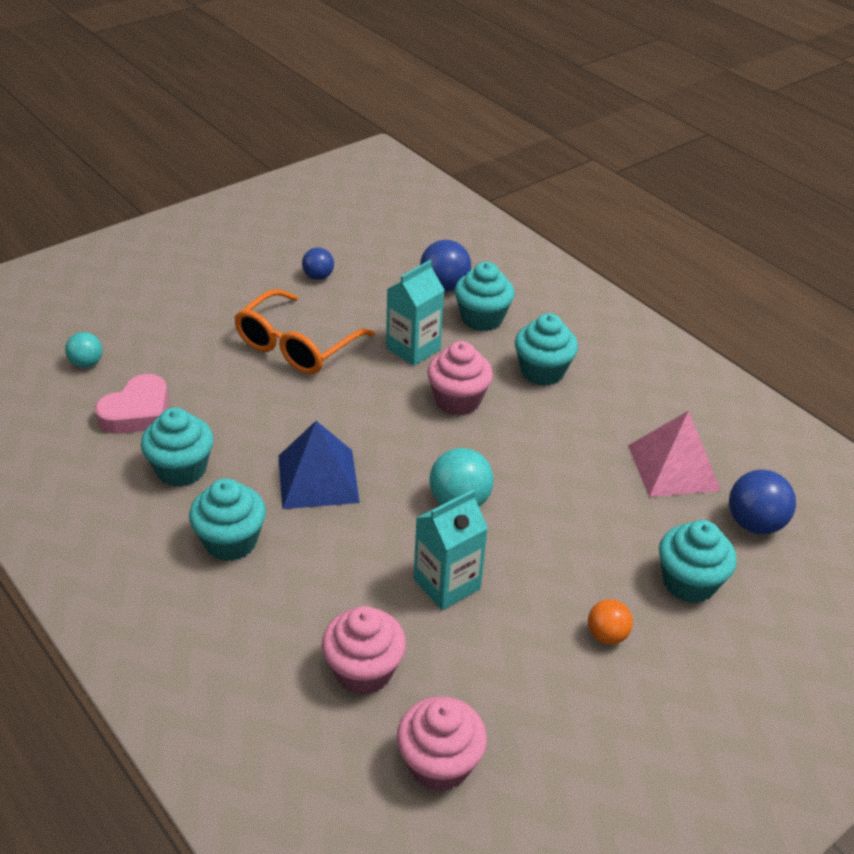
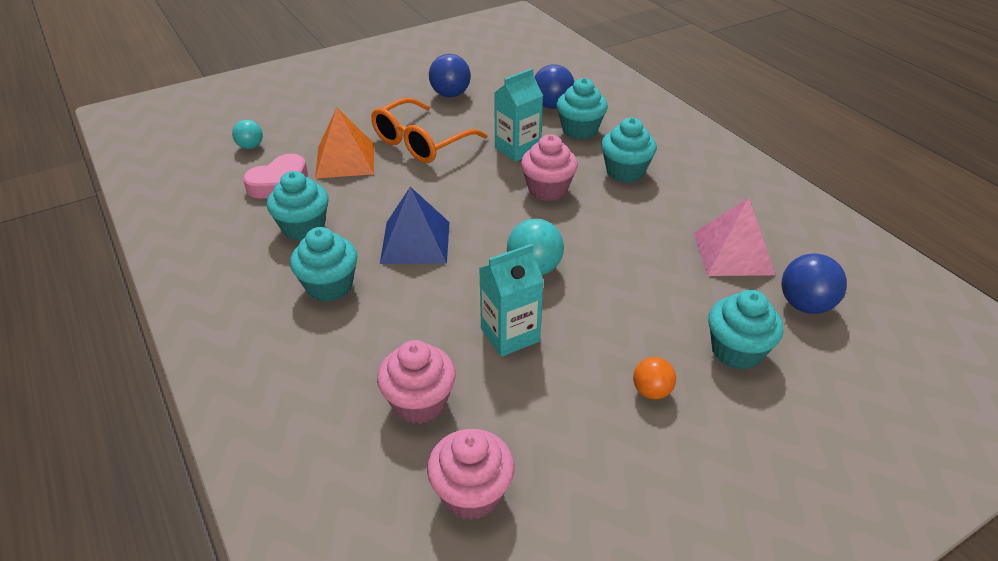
camera: 10 degrees right, 0 degrees up
(209, 375) = (345, 160): none -> orange pyramid
(318, 276) = (450, 94): blue ball -> blue ball, size x1.59

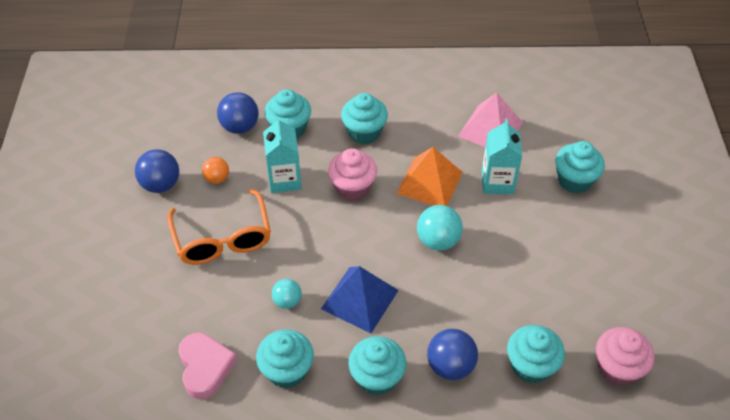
camera: 60 degrees left, 10 degrees up
(250, 146) = (120, 373): turquoise ball -> turquoise ball (287, 301)
(345, 160) = (206, 304): orange pyramid -> orange pyramid (429, 182)
(419, 403) = (531, 366): pink cupcake -> turquoise cupcake
(510, 335) = (496, 286): turquoise carton -> turquoise carton (497, 182)
(651, 391) = (584, 239): orange ball -> orange ball (217, 178)
(805, 305) = (556, 126): blue ball -> blue ball (450, 366)

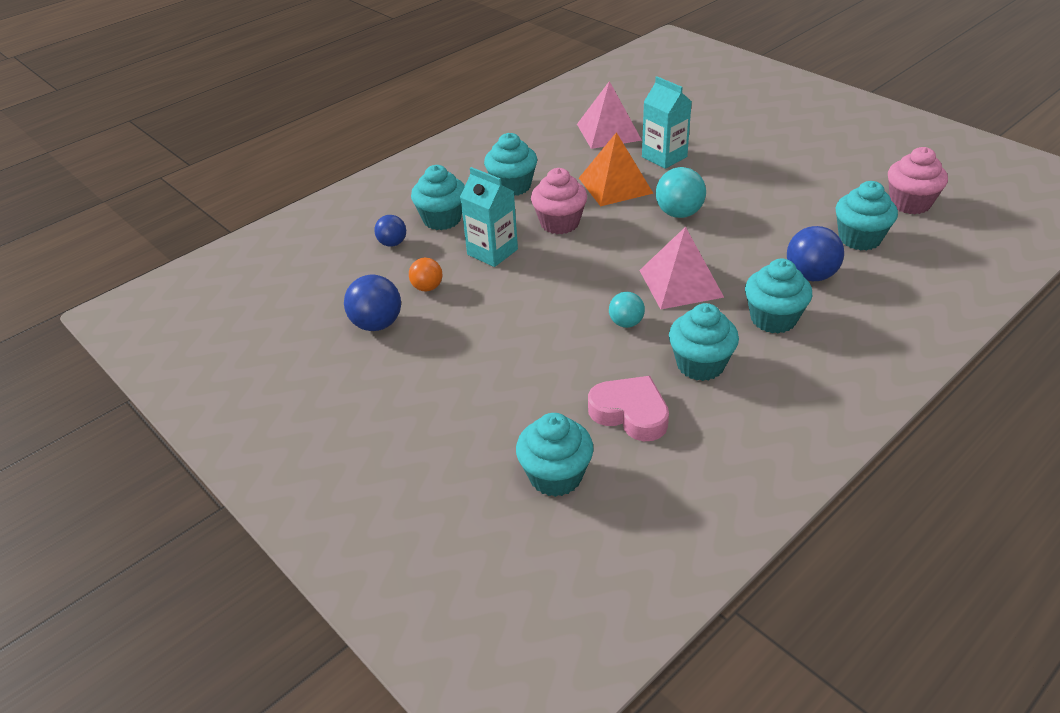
camera: 40 degrees left, 10 degrees down
(222, 239) = (500, 322): orange glasses -> none
(240, 127) = (392, 243): blue ball -> blue ball, size x0.63
(359, 299) = (680, 283): blue pyramid -> pink pyramid
(574, 180) = (714, 126): turquoise cupcake -> turquoise cupcake (555, 476)

